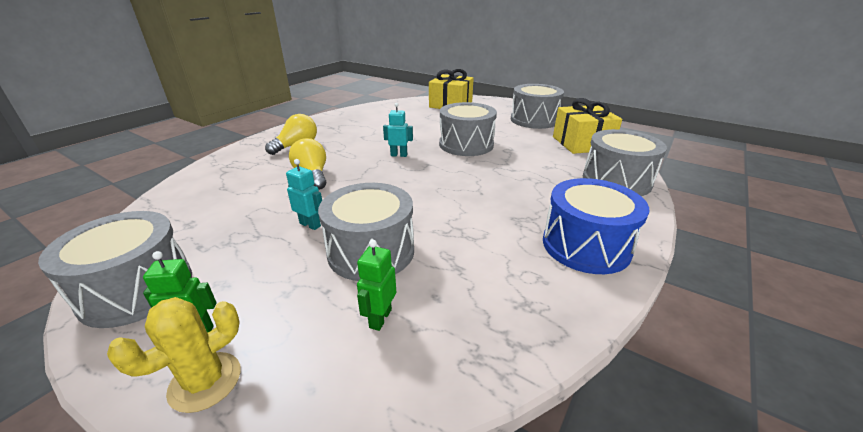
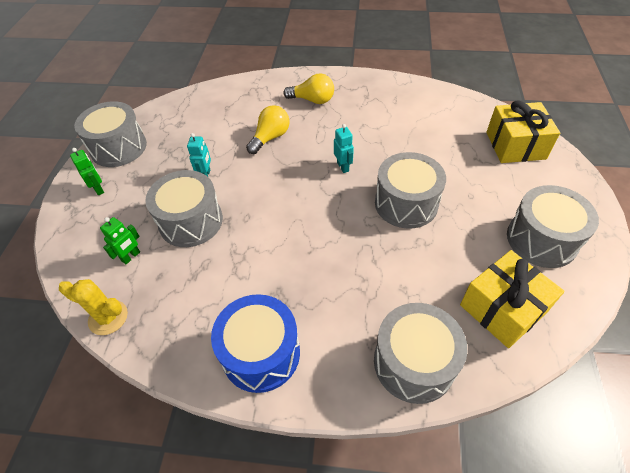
camera: 65 degrees right, 20 degrees up
(205, 381) = (71, 213): yellow cactus -> yellow cactus (108, 317)
(380, 318) = (131, 257): green robot -> green robot turned 135 degrees clockwise

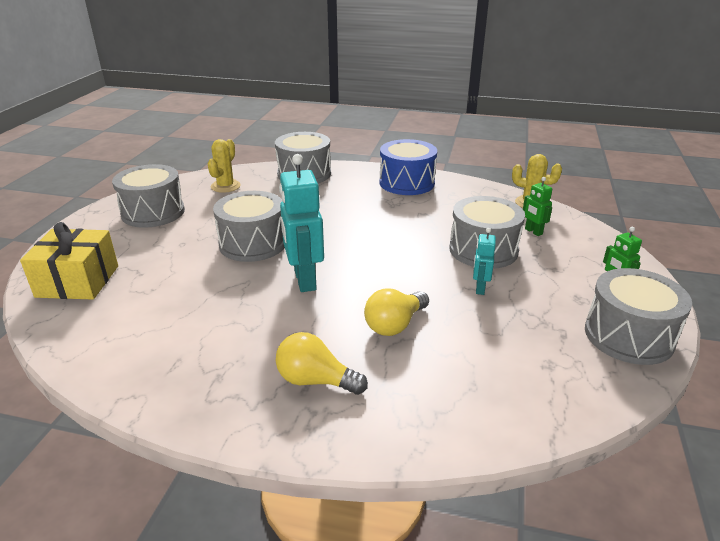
camera: 175 degrees left, 20 degrees down
(131, 257) = (533, 231): green robot -> green robot turned 75 degrees counterclockwise
(343, 167) = (304, 280): turquoise robot -> turquoise robot, size x1.97
(502, 309) = (225, 186): yellow gift -> yellow cactus

